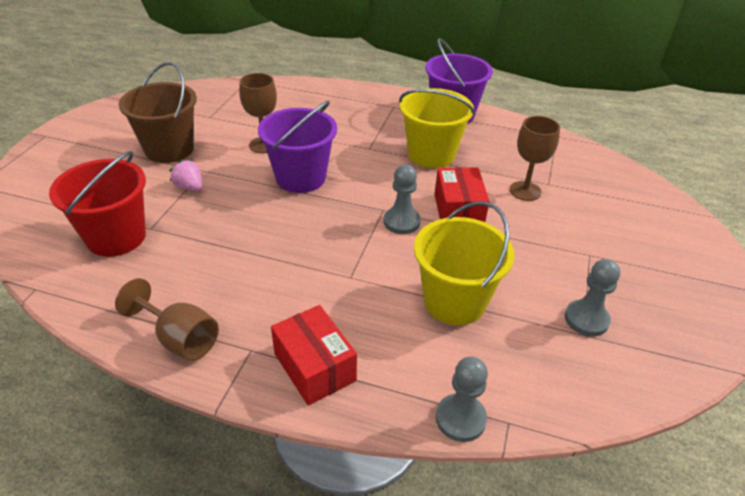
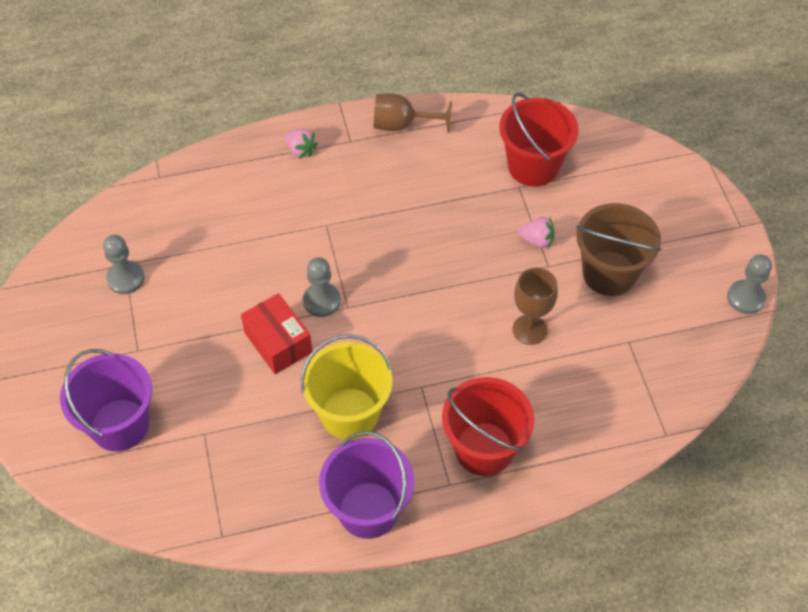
camera: 150 degrees right, 15 degrees up
(300, 177) = (452, 305): purple bucket -> purple bucket (120, 425)
(314, 367) = (300, 150): red box -> pink strawberry
(357, 111) = (484, 448): none -> red bucket
(454, 301) = (234, 244): yellow bucket -> none
(460, 419) = (190, 164): grey pawn -> grey pawn (745, 298)
(525, 191) = (224, 407): brown goblet -> none

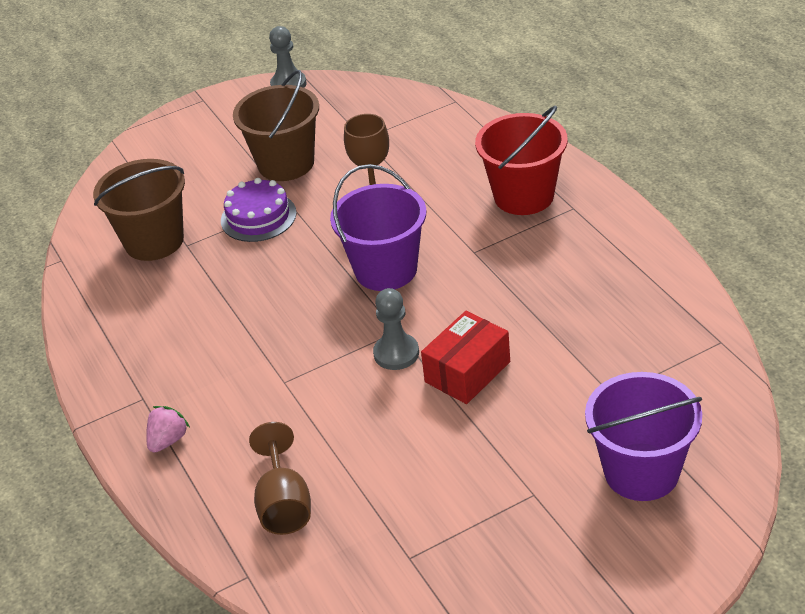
camera: 100 degrees left, 15 degrees down
(126, 278) = (432, 547): grey pawn -> none
(349, 413) = (530, 292): yellow bucket -> none
(368, 510) = (630, 250): purple bucket -> purple bucket (386, 270)
(401, 125) = (107, 359): brown goblet -> brown goblet (284, 504)
(533, 166) = (154, 241): red bucket -> brown bucket
(537, 240) = (258, 217): pink strawberry -> purple cake

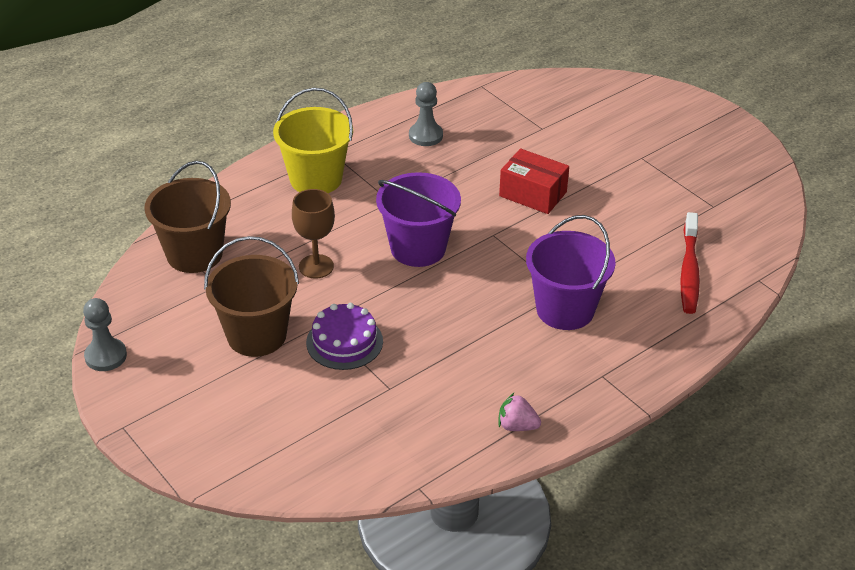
camera: 105 degrees left, 0 degrees up
(154, 241) = (384, 415): brown bucket -> brown bucket (194, 254)
(168, 440) = (645, 348): pink strawberry -> pink strawberry (517, 426)
(284, 504) = (689, 271): brown goblet -> red toothbrush
(396, 353) = (519, 232): grey pawn -> grey pawn (425, 136)
(523, 196) = (316, 179): red bucket -> yellow bucket
(641, 472) = (609, 115): purple bucket -> purple bucket (565, 310)

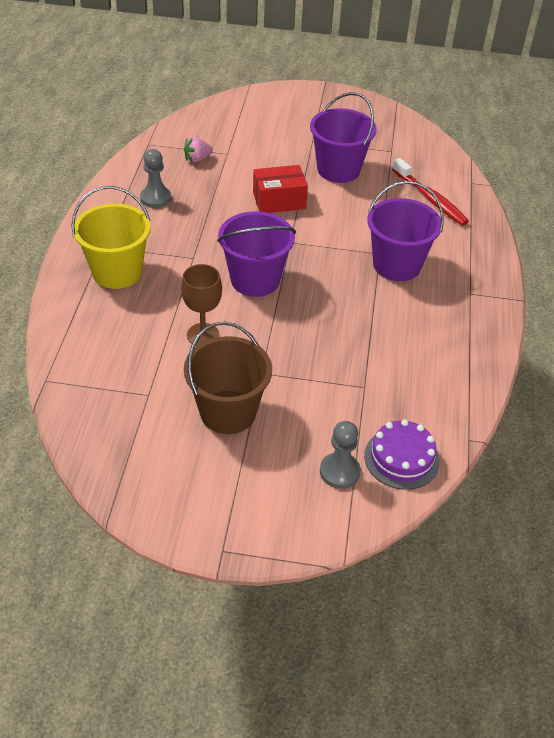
camera: 45 degrees left, 5 degrees up
(106, 356) = (134, 507): grey pawn -> grey pawn (339, 472)
(194, 254) = (98, 383): brown bucket -> none
(344, 342) = (294, 375): purple cake -> purple cake (401, 458)
(517, 426) = (468, 358): pink strawberry -> pink strawberry (197, 159)
(631, 196) = (338, 170): none -> purple bucket

